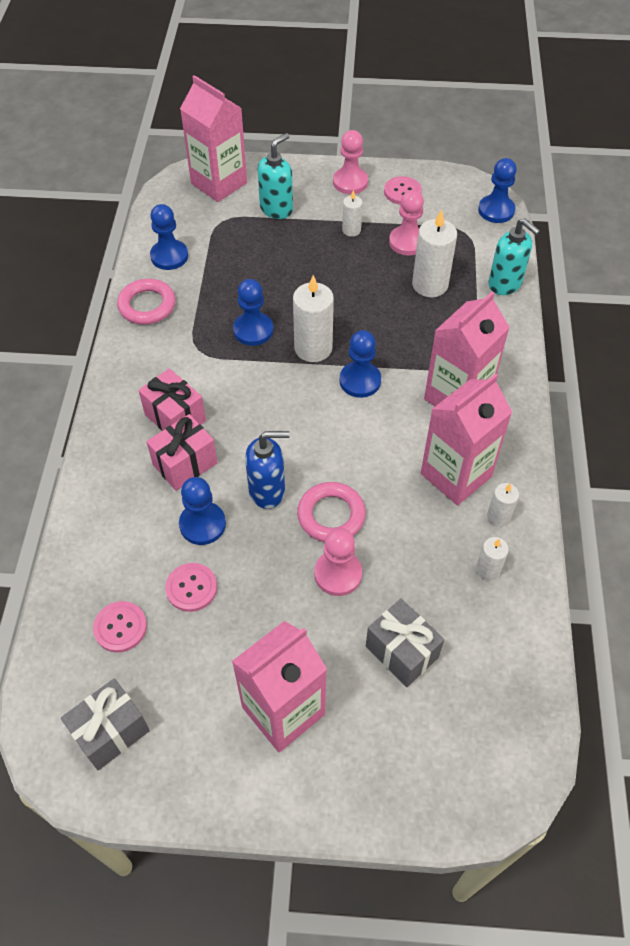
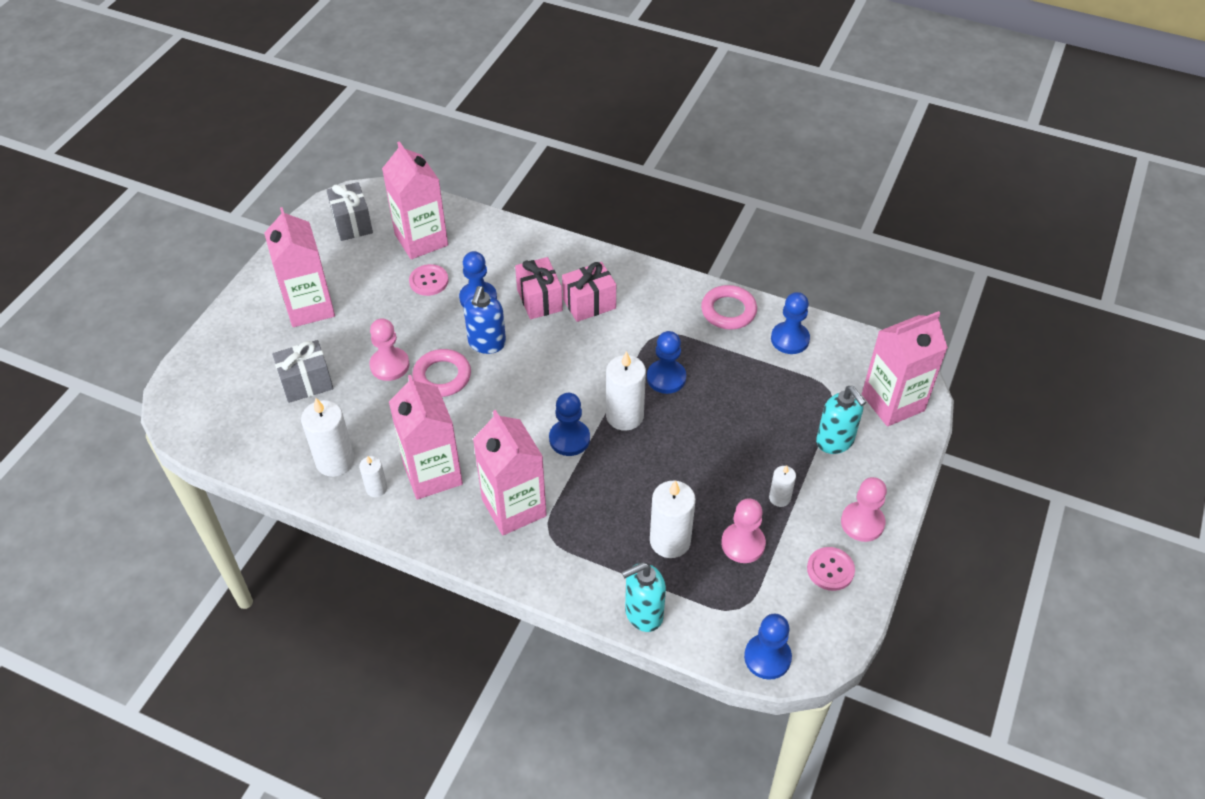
camera: 110 degrees right, 5 degrees down
(120, 627) = (421, 240): pink button -> pink carton
(488, 569) = (335, 461): white candle -> white candle, size x1.84

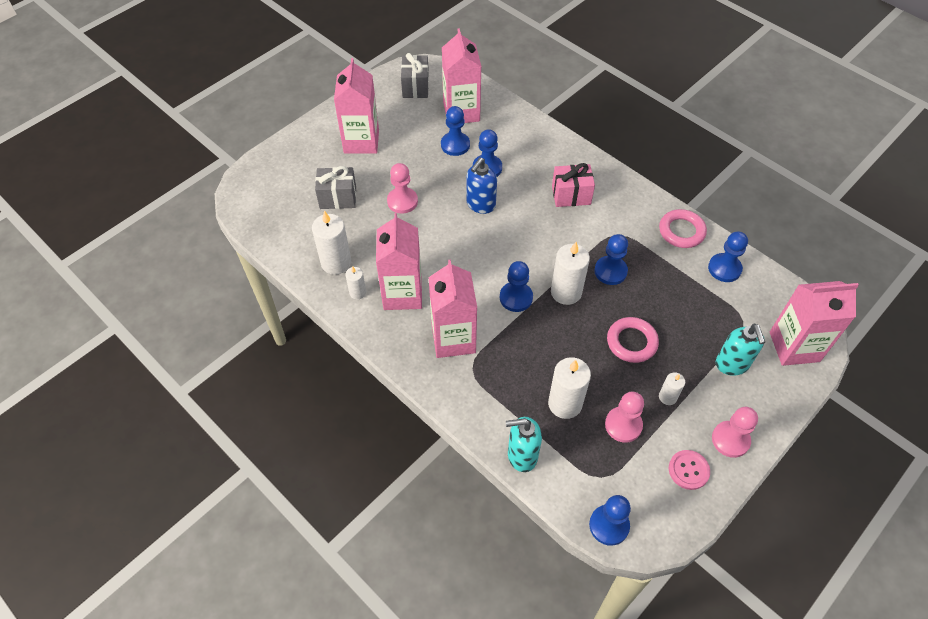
camera: 20 degrees right, 5 degrees up
(429, 281) = (455, 145): pink button -> blue pawn
(442, 376) = (438, 221): pink ring -> pink ring (631, 342)
(539, 300) = (533, 182): pink gift -> none

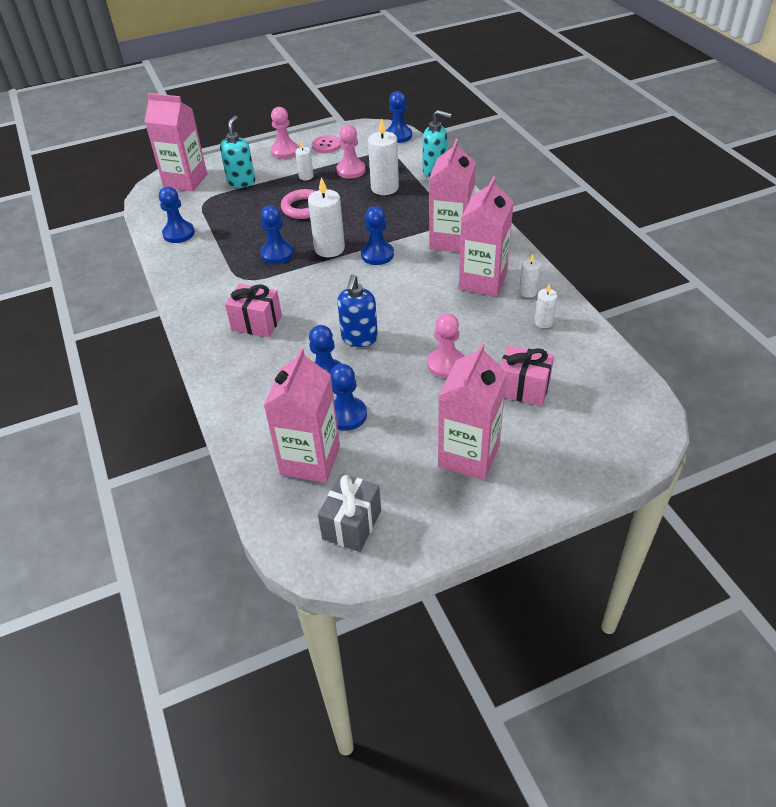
camera: 155 degrees left, 10 degrees down
(336, 262) = (543, 322): white candle -> white candle, size x0.54
(338, 198) = (523, 388): grey gift -> pink gift
(480, 204) = (359, 338): blue soap dispenser -> blue soap dispenser turned 135 degrees clockwise
(681, 231) = (183, 267): pink ring -> none

